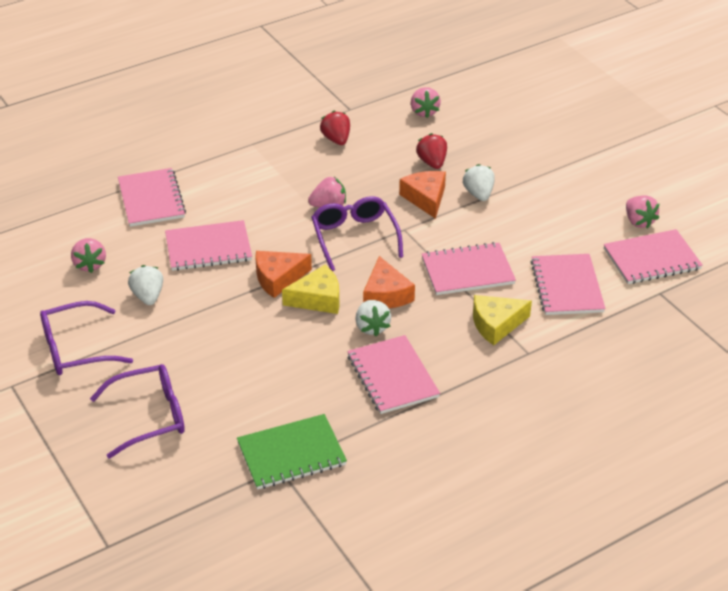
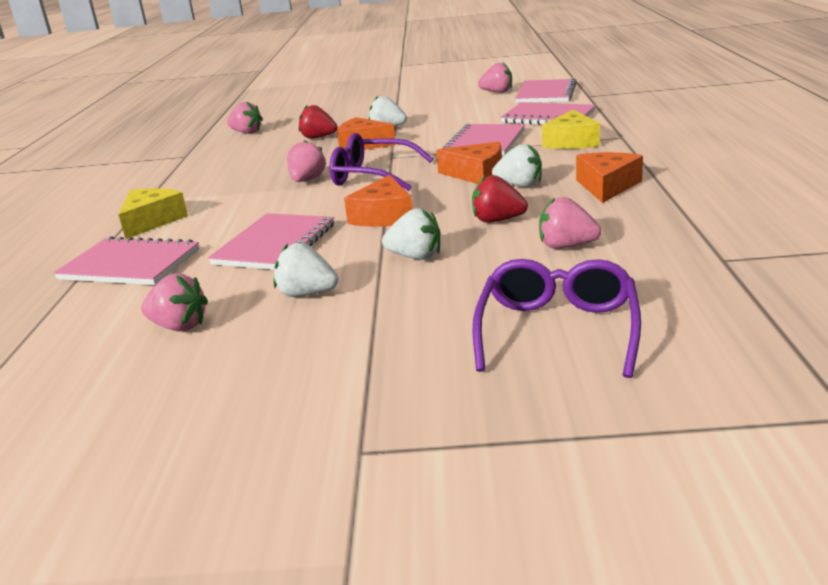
camera: 55 degrees left, 15 degrees down
(76, 349) = (344, 368): purple glasses -> none
(219, 321) = (415, 257): none -> white strawberry
(266, 387) = (566, 246): none -> pink strawberry
(291, 454) = (702, 249): green notebook -> none
(318, 299) = (444, 202): yellow cheese -> yellow cheese (152, 221)
(336, 139) = (217, 165): red strawberry -> red strawberry (497, 220)
(392, 376) = (607, 186): pink notebook -> orange cheese

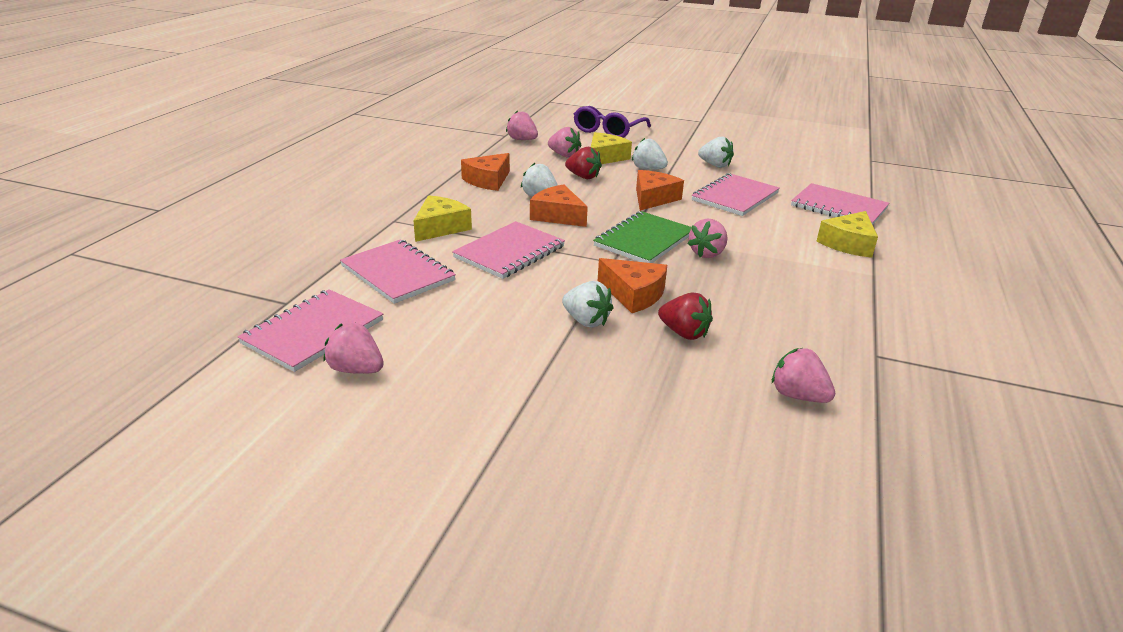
camera: 165 degrees left, 5 degrees up
(179, 326) = (783, 166): pink strawberry -> pink strawberry (522, 140)
(372, 176) = (644, 240): purple glasses -> green notebook
(498, 260) = (605, 157): none -> yellow cheese

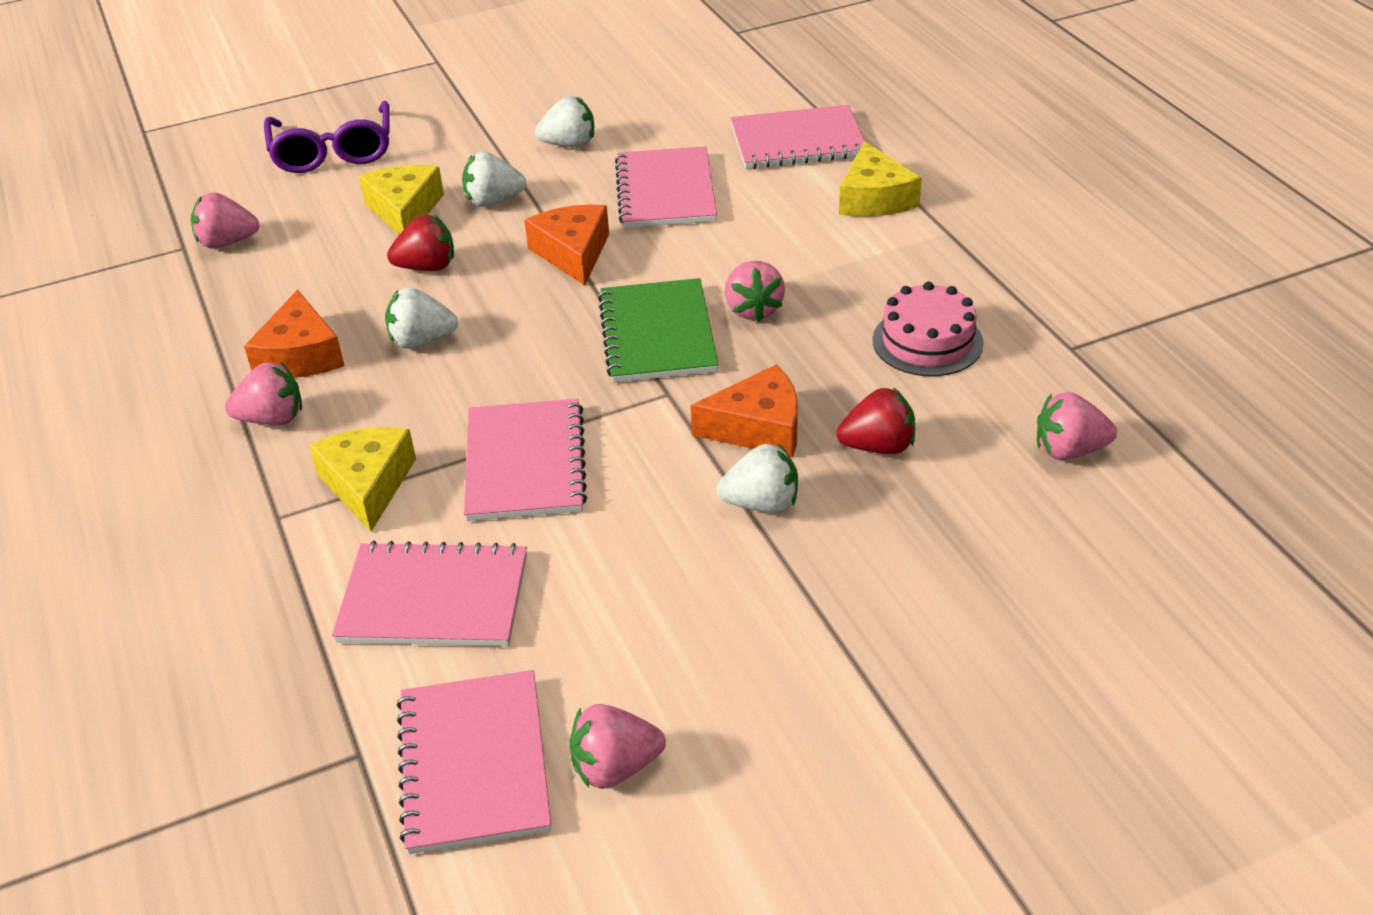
camera: 40 degrees left, 10 degrees up
(557, 215) = (495, 360): orange cheese -> none
(564, 155) = (339, 239): pink strawberry -> pink strawberry (272, 419)
(785, 309) = (927, 341): none -> pink cake

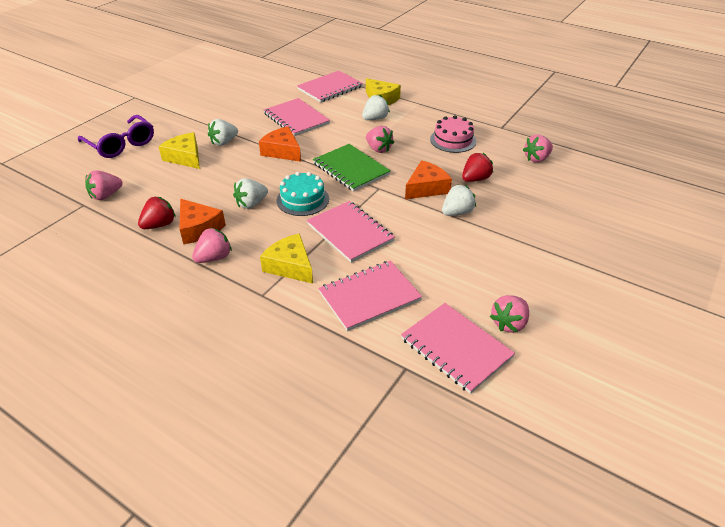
camera: 35 degrees left, 0 degrees up
(427, 267) = (221, 175): red strawberry -> red strawberry (159, 225)
(511, 365) = (302, 200): none -> turquoise cake
(569, 144) = (235, 113): white strawberry -> white strawberry (375, 119)

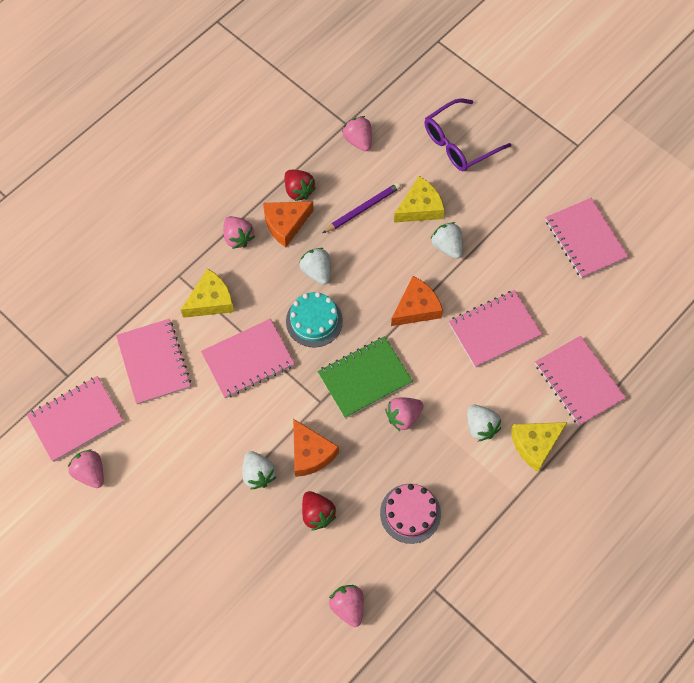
camera: 100 degrees right, 25 degrees up
(184, 185) = (363, 209): none -> purple pencil
(218, 91) = (585, 239): none -> pink notebook

